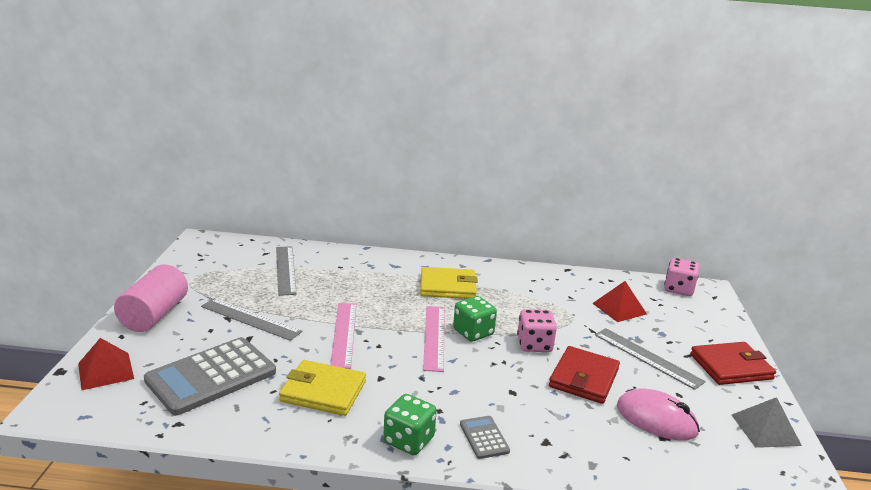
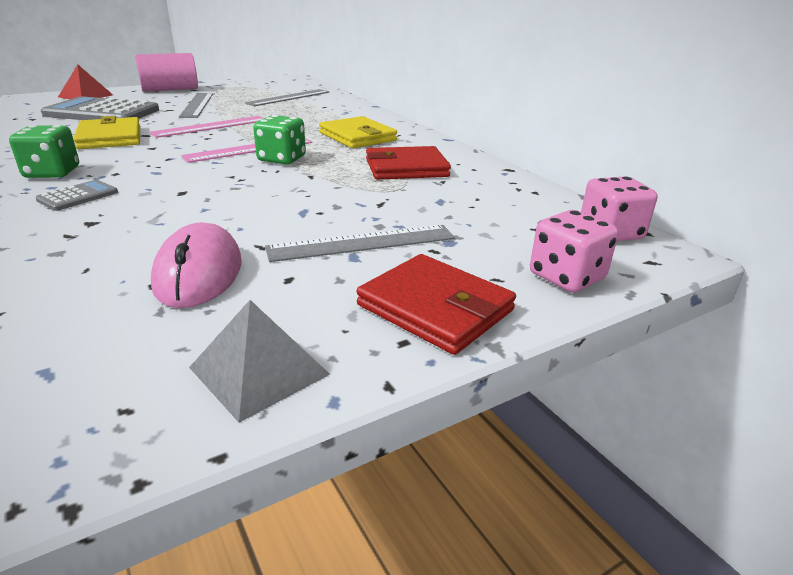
camera: 55 degrees right, 5 degrees up
(534, 345) = (297, 184): pink dice -> pink dice (566, 277)
(584, 378) = (254, 217): red wallet -> red wallet (406, 168)
(619, 308) = (467, 207): red pyramid -> none
(647, 357) = (362, 243): grey ruler -> grey ruler turned 60 degrees clockwise

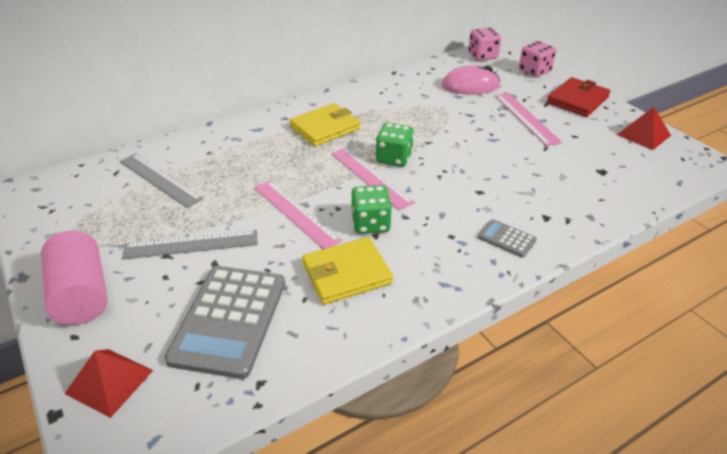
camera: 90 degrees left, 10 degrees up
(52, 173) = (462, 273): green dice -> green dice (370, 223)
(199, 273) = (584, 161): pink mouse -> pink mouse (470, 86)
(259, 370) = (643, 135): grey pyramid -> red pyramid
(362, 243) = (526, 118): grey ruler -> pink ruler
(406, 168) = (401, 106): red wallet -> none

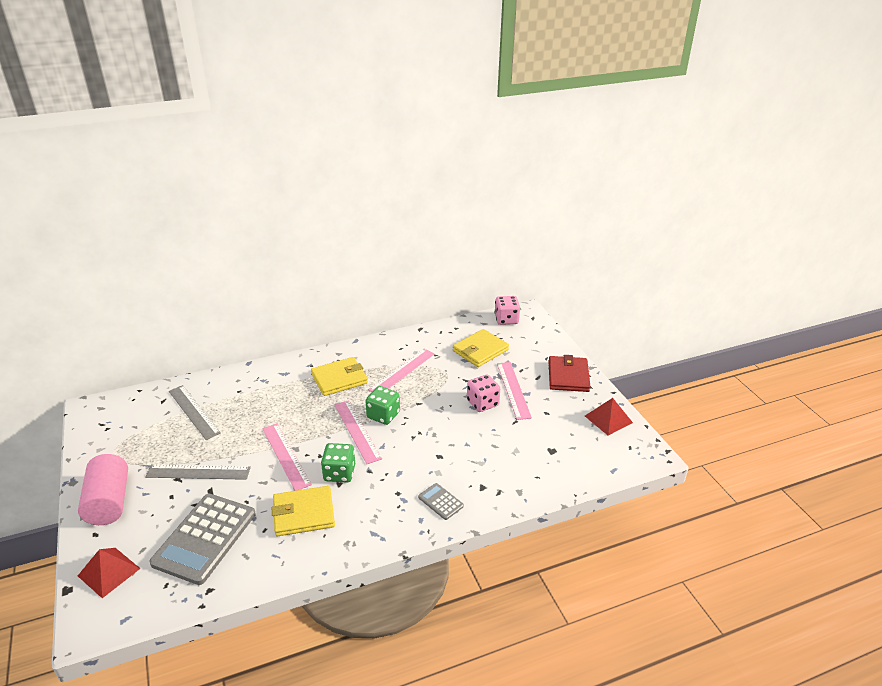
camera: 10 degrees right, 5 degrees down
(394, 113) = (402, 371): none -> pink ruler
(470, 86) = (480, 350): pink mouse -> yellow wallet
(534, 71) = (545, 341): pink dice -> pink dice (482, 403)
(577, 100) = (568, 376): red wallet -> red wallet turned 45 degrees counterclockwise

